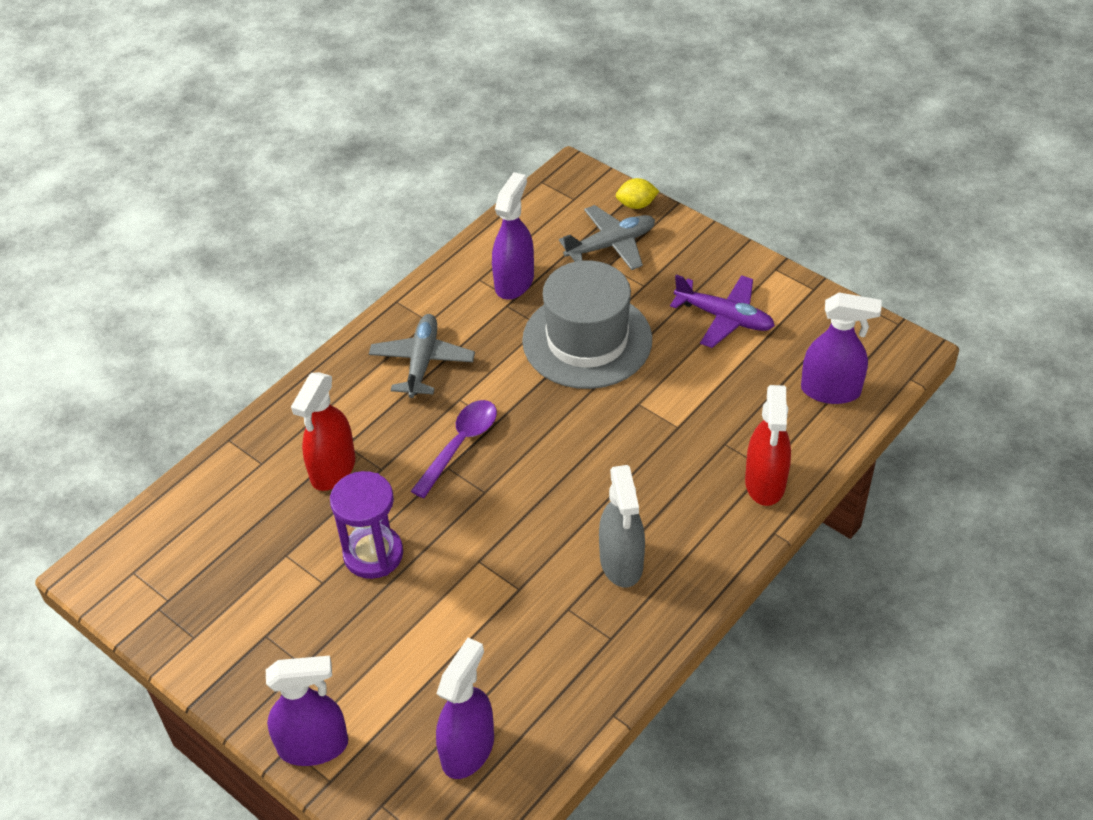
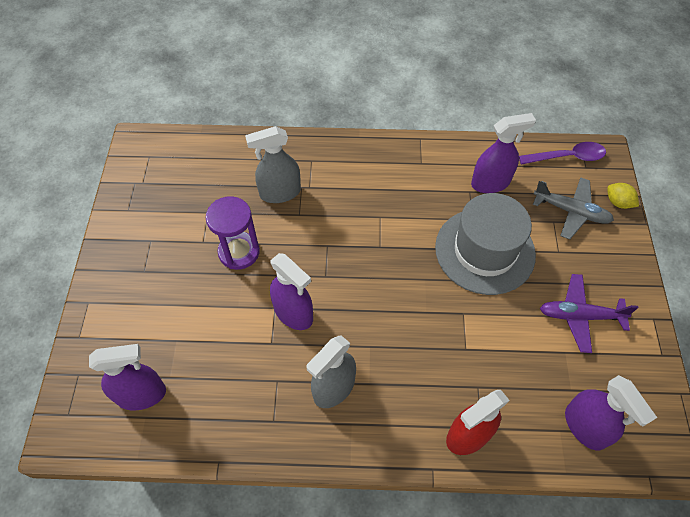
camera: 50 degrees right, 10 degrees up
(314, 746) = (95, 313): purple spray bottle -> purple spray bottle (293, 313)
(333, 469) = (280, 193): red spray bottle -> grey spray bottle
(422, 362) = (389, 180): grey plane -> none
(460, 445) = (348, 240): purple spoon -> purple spoon (567, 157)
(724, 318) = (580, 316): purple plane -> purple plane turned 105 degrees clockwise

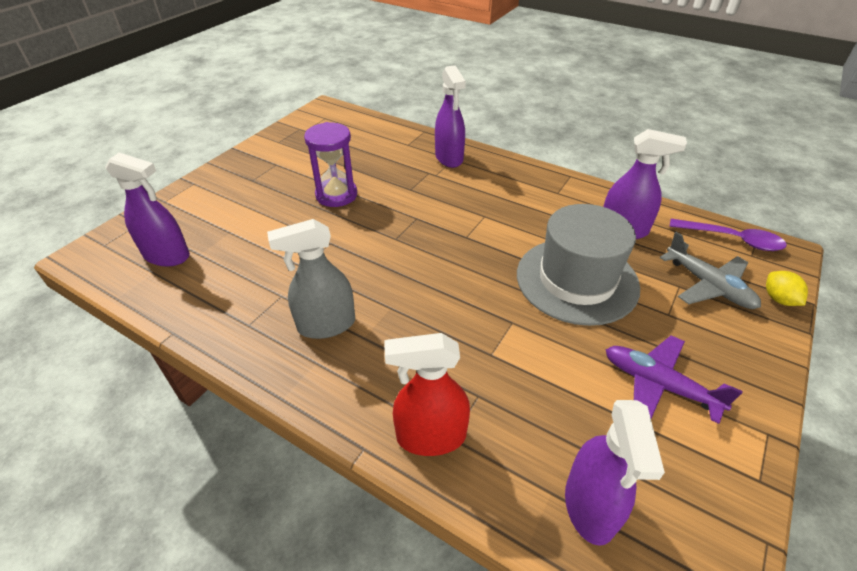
camera: 30 degrees right, 15 degrees down
(280, 193) = (406, 170): grey spray bottle -> none
(293, 313) = (342, 253): purple spray bottle -> purple spray bottle (449, 158)

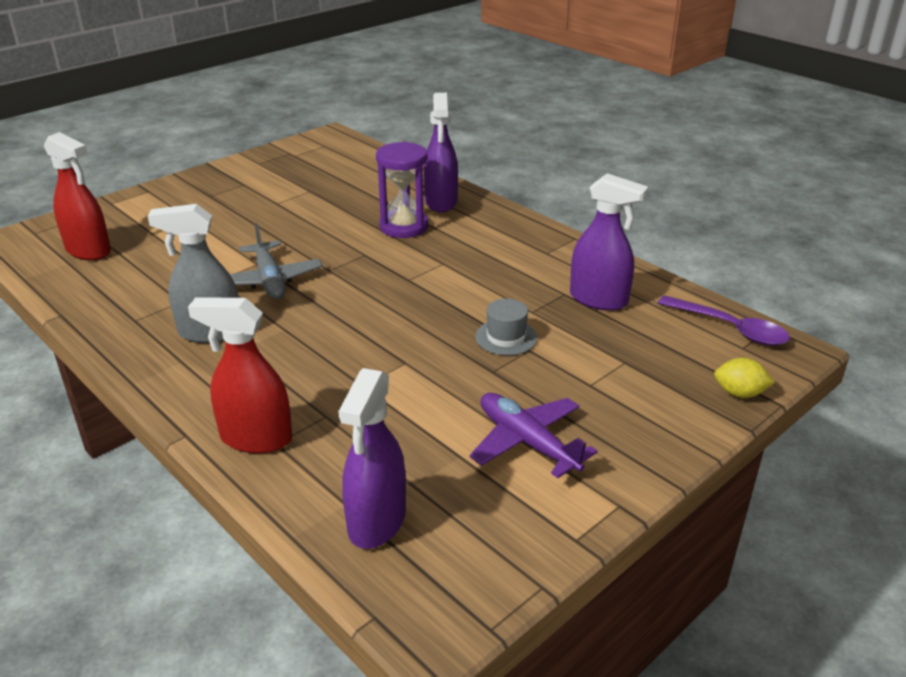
camera: 15 degrees right, 10 degrees down
(167, 256) = (88, 251): purple spray bottle -> red spray bottle
(336, 195) = (291, 221): purple hourglass -> purple hourglass (404, 227)
(577, 280) = (506, 337): grey hat -> grey hat, size x0.43
(708, 285) = (661, 367): grey plane -> grey plane (269, 280)
(778, 299) = (739, 393): yellow lemon -> yellow lemon turned 75 degrees counterclockwise

